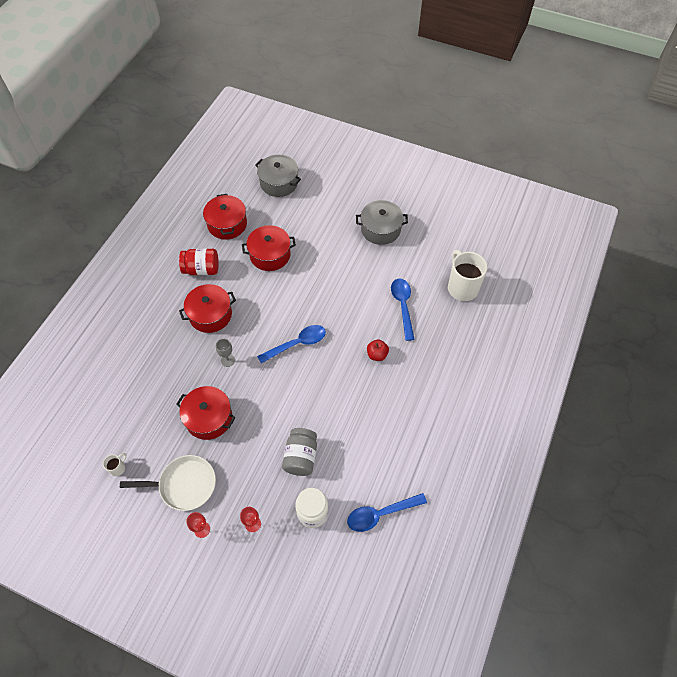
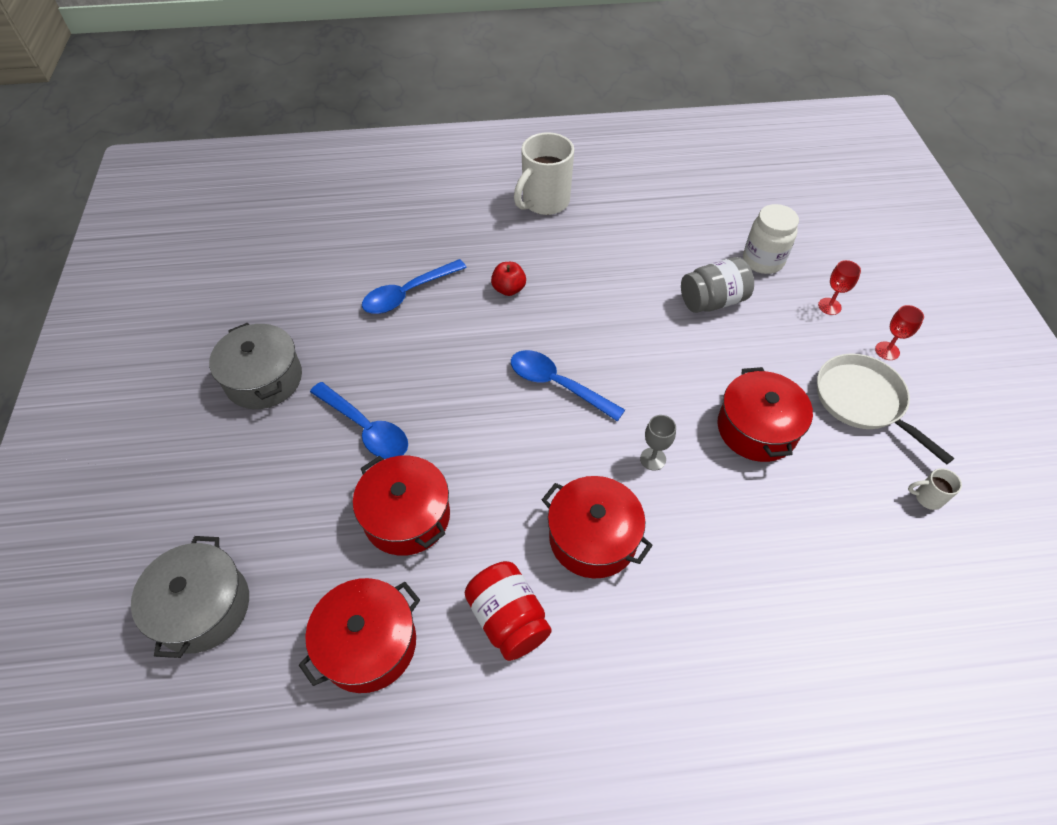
camera: 120 degrees left, 5 degrees down
(380, 514) = (707, 207): blue spoon -> blue spoon (366, 428)
(462, 287) = (336, 245): white mug -> white mug (544, 202)

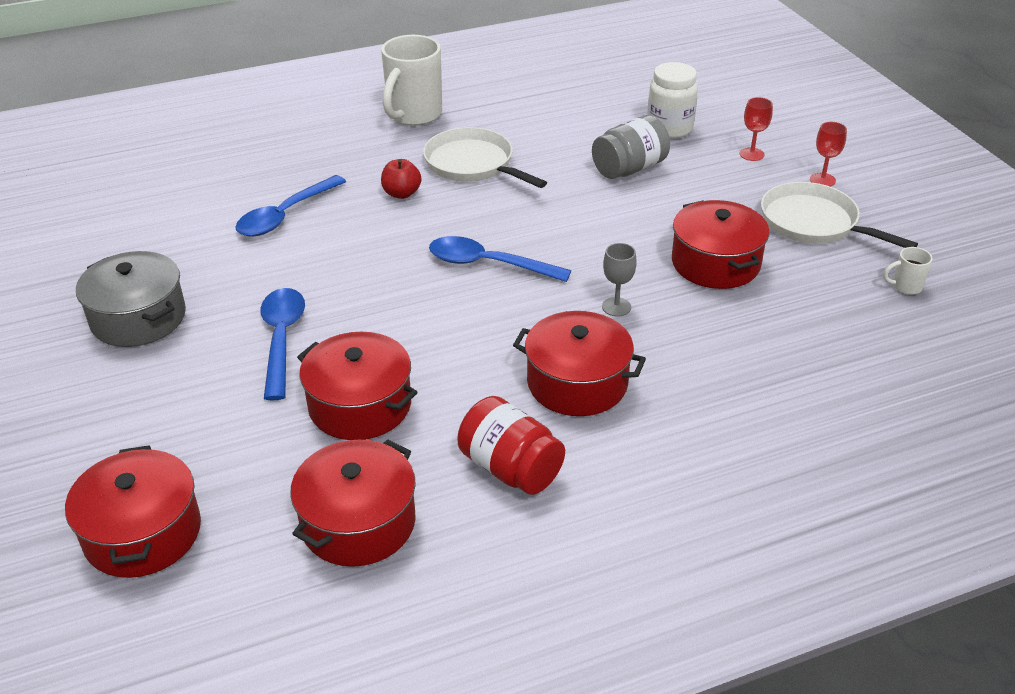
camera: 15 degrees left, 15 degrees down
(203, 607) = (143, 533): grey pot -> red pot
(366, 428) = (281, 339): blue spoon -> blue spoon turned 120 degrees counterclockwise
(578, 268) = (473, 164): none -> white pan

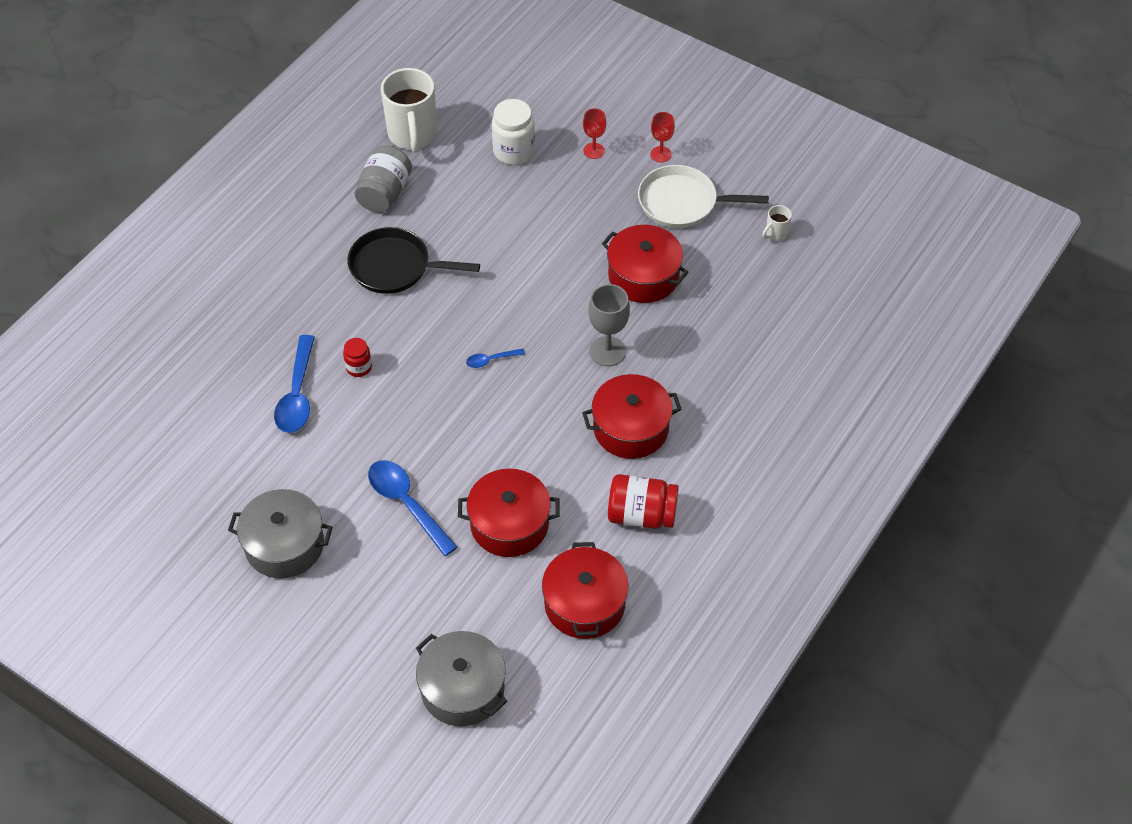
camera: 35 degrees left, 15 degrees up
(143, 533) = (462, 689): red pot -> grey pot
(360, 219) = (359, 367): none -> red jar
(401, 193) = (367, 325): red apple -> none
(413, 115) = (298, 236): white mug -> white mug (412, 135)
(473, 164) = (395, 267): white pan -> black pan
(488, 264) = (491, 360): blue spoon -> blue spoon, size x0.49
(616, 307) = (607, 351): grey goblet -> grey goblet, size x1.58
(629, 169) = (517, 211): grey jar -> grey jar (384, 193)

